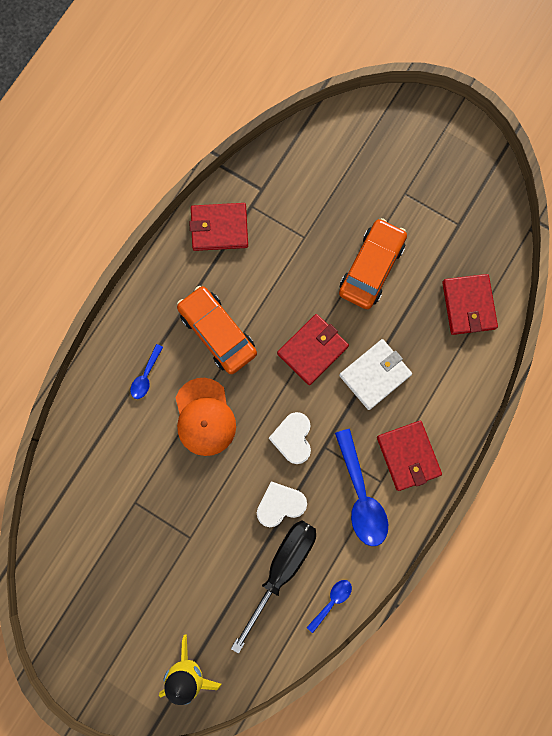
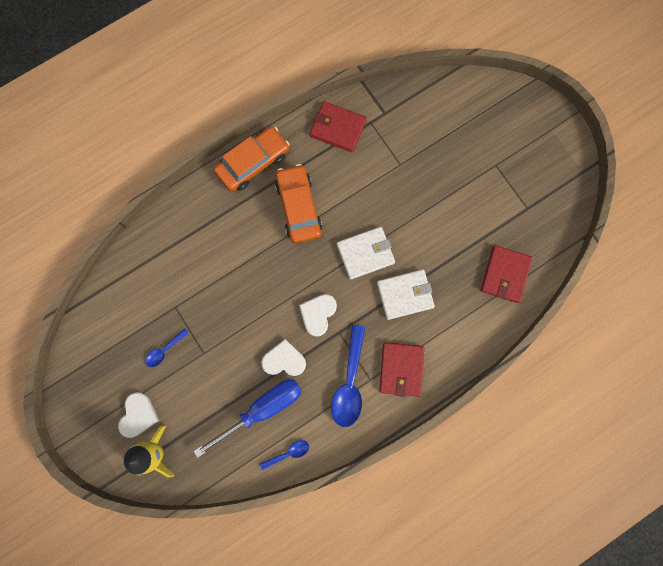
camera: 25 degrees right, 0 degrees up
(146, 376) = (228, 215): blue spoon -> blue spoon (164, 350)
(151, 639) = (138, 415): none -> white heart
(204, 417) = (258, 267): orange cap -> none
(281, 568) = (262, 409): black screwdriver -> blue screwdriver
(312, 350) = (365, 253): red wallet -> white wallet
(371, 268) = (441, 211): orange car -> orange car (253, 162)

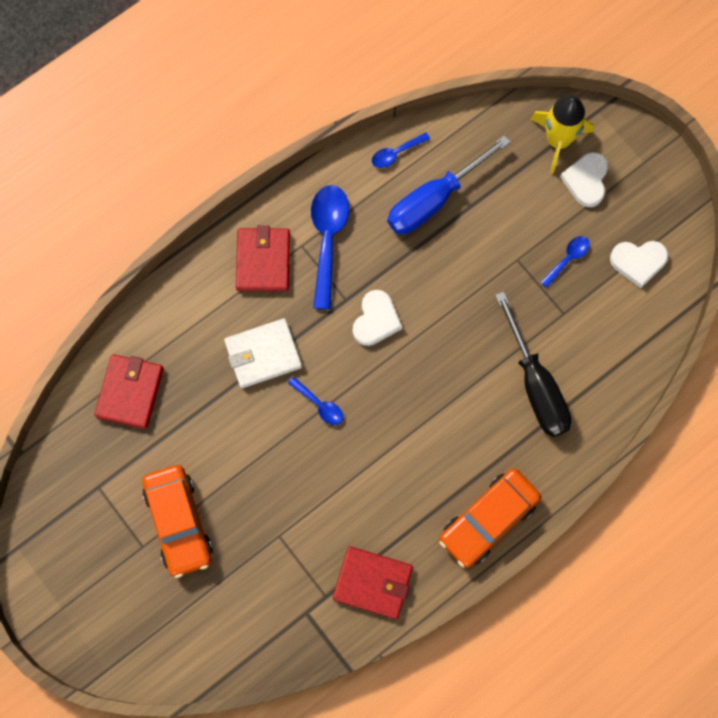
camera: 175 degrees right, 5 degrees down
(205, 254) = (536, 385): none -> black screwdriver
(284, 360) = (413, 260): white heart -> white heart (638, 262)
(298, 207) = (417, 461): orange car -> orange car (178, 522)
(365, 253) = (319, 405): white wallet -> blue spoon

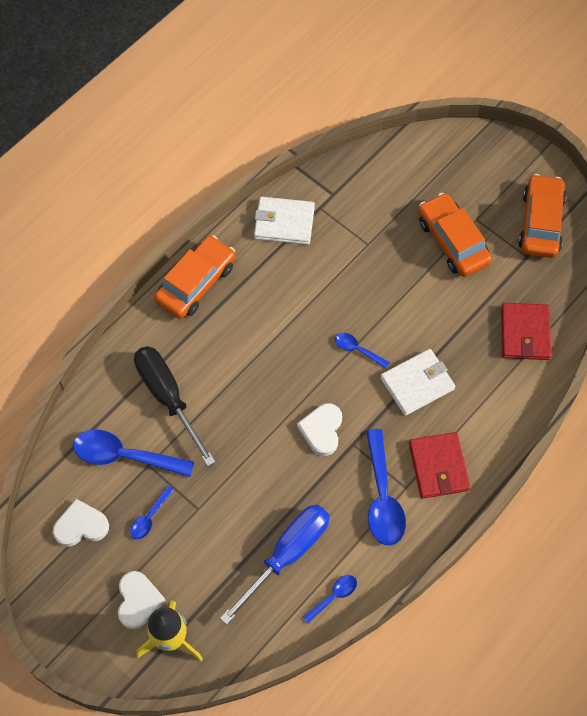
camera: 170 degrees right, 10 degrees down
(68, 529) = (541, 222): none -> orange car
(372, 583) = (284, 223): red wallet -> white wallet
(588, 327) = (124, 456): none -> blue spoon

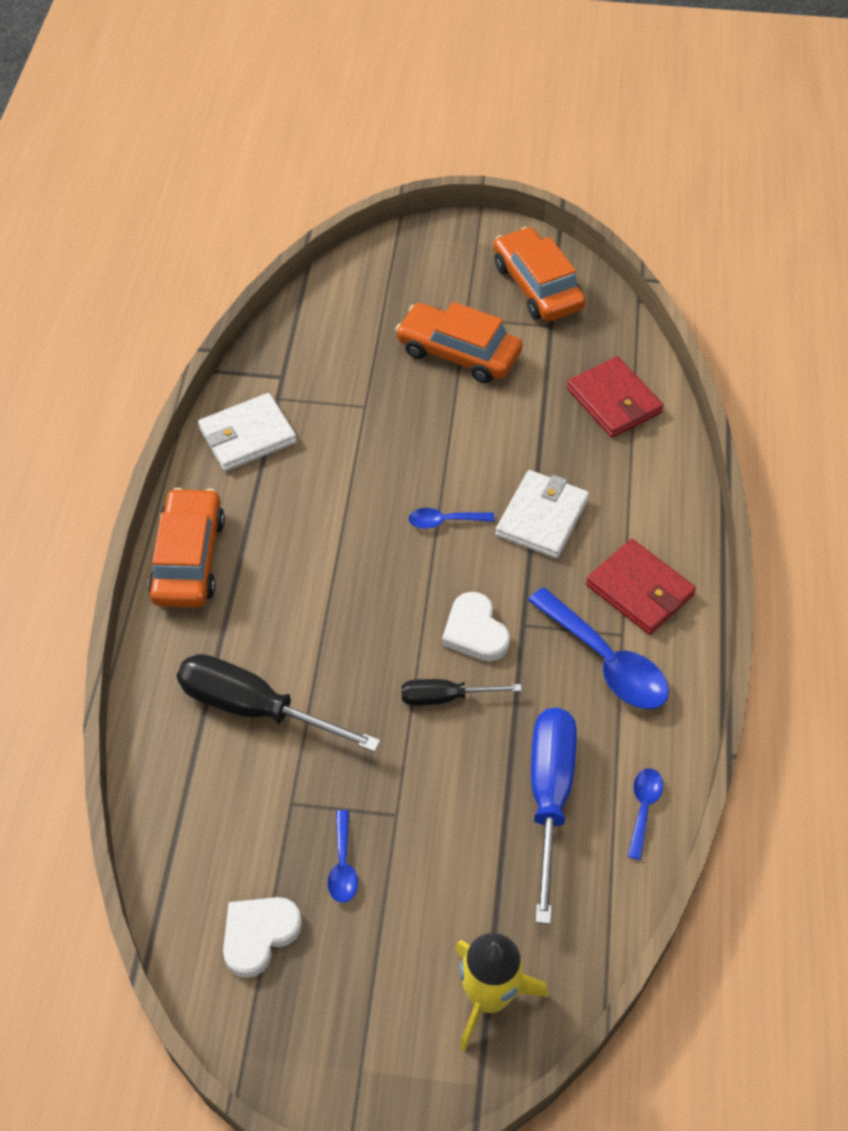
camera: 35 degrees left, 10 degrees down
(124, 456) = (251, 812): blue spoon -> none
(138, 601) = (408, 977): white heart -> none
(274, 459) = (445, 697): none -> black screwdriver

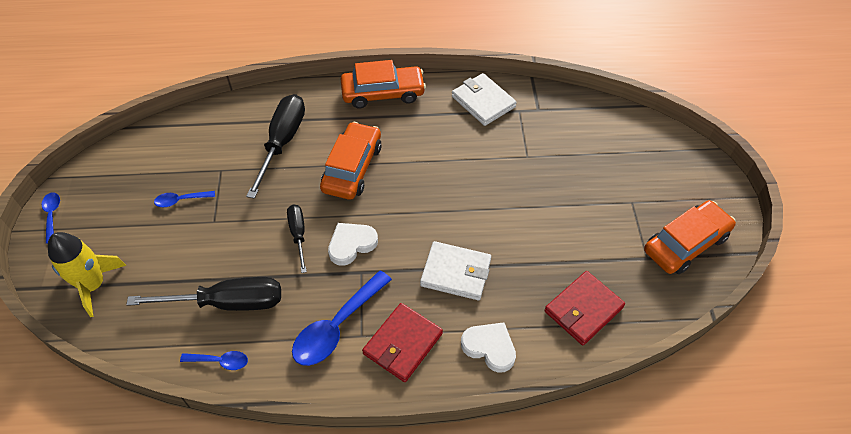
camera: 80 degrees right, 0 degrees up
(259, 935) = (139, 170): white heart -> white heart (489, 347)
(444, 521) = (439, 215): blue spoon -> blue spoon (52, 215)
(458, 353) = (595, 202): orange car -> orange car (352, 168)
(549, 796) = (228, 302): blue screwdriver -> black screwdriver

